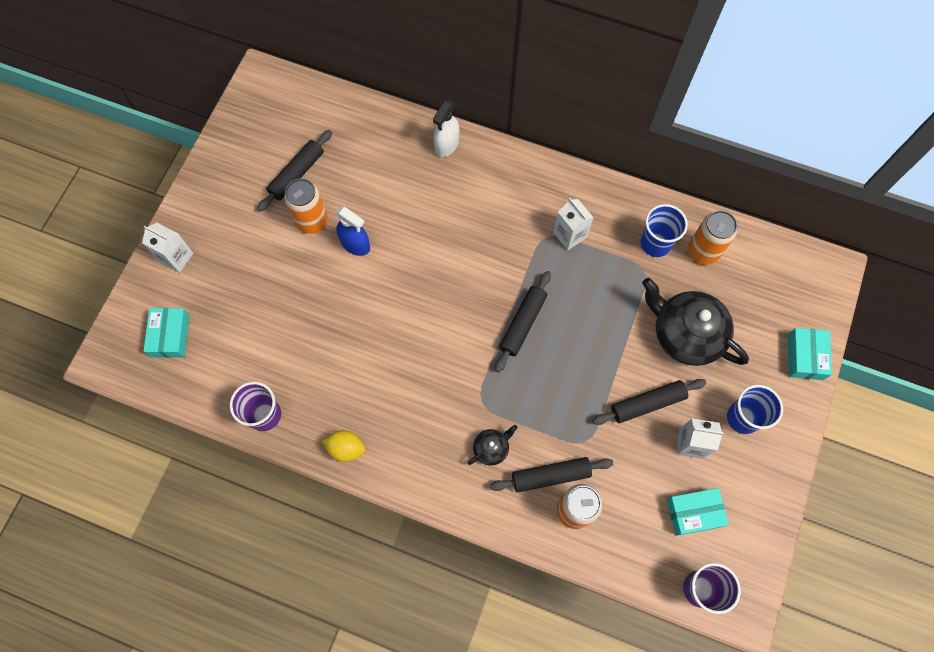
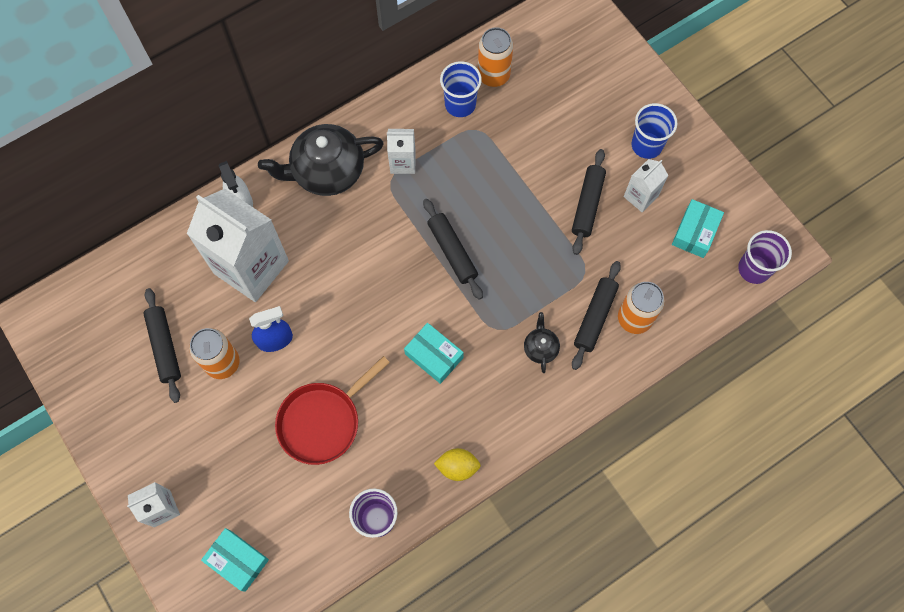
camera: 55 degrees left, 0 degrees up
(314, 322) = (322, 421): none -> red pan
(346, 448) = (457, 467): yellow lemon -> yellow lemon turned 45 degrees clockwise
(400, 188) = (251, 267): none -> white carton
(685, 334) = (552, 137): black teapot -> black teapot (327, 171)
(805, 356) = (630, 68): turquoise box -> turquoise box (434, 356)

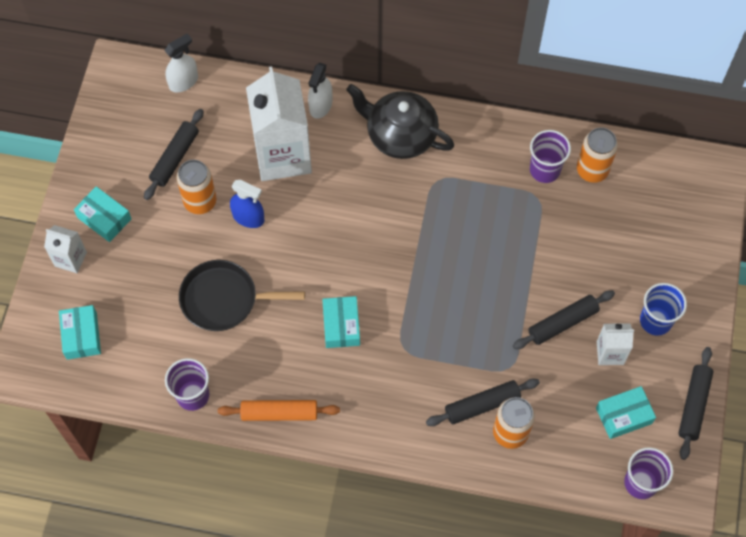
camera: 45 degrees right, 5 degrees down
(107, 280) = (183, 82): none -> white spray bottle
(156, 449) = (104, 218): none -> turquoise box
(322, 421) = (223, 299): red pan -> black pan
(403, 162) = (459, 175): white carton -> none
(452, 251) = (429, 267): black rolling pin -> black rolling pin (694, 405)
(457, 467) = (279, 413): yellow lemon -> orange rolling pin
(460, 104) = (544, 170): blue cup -> purple cup
(540, 348) = (420, 389): black teapot -> none

